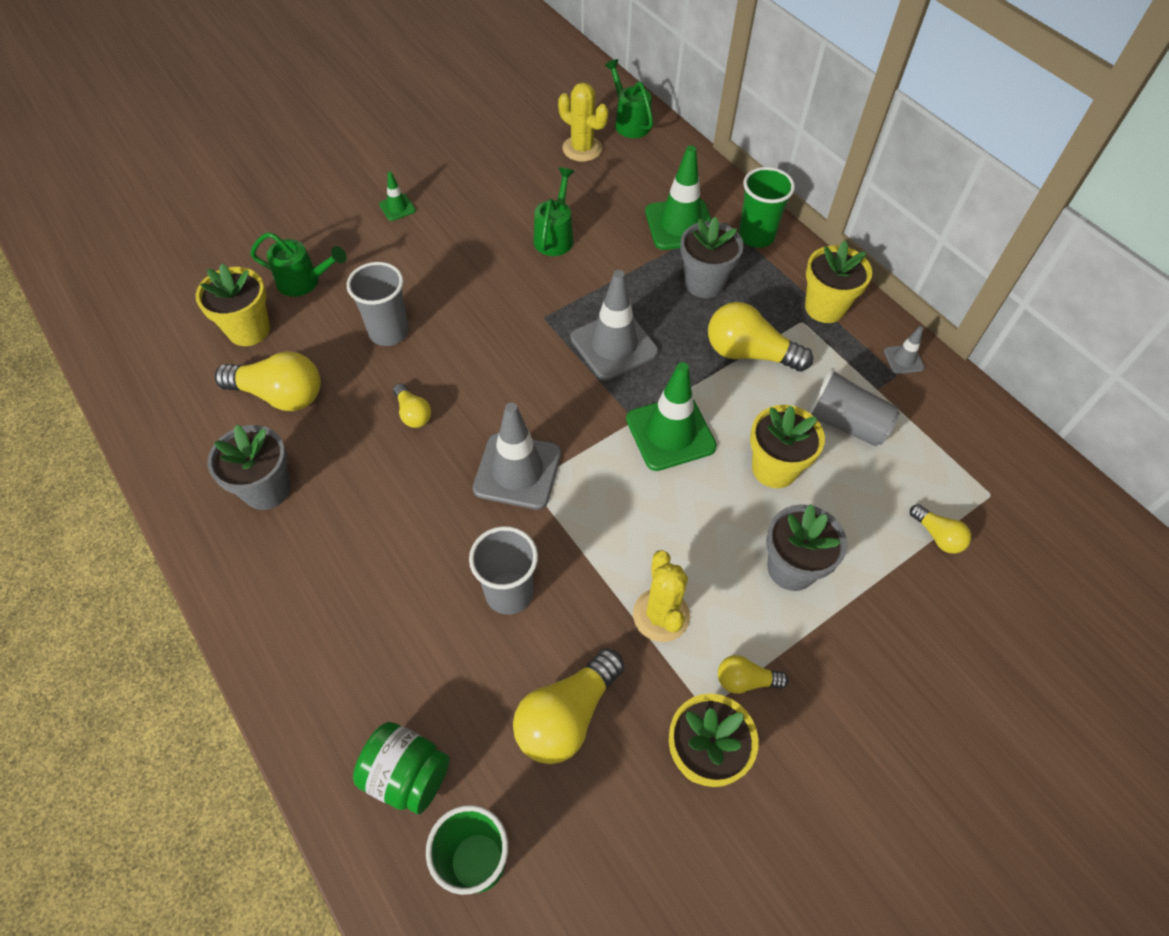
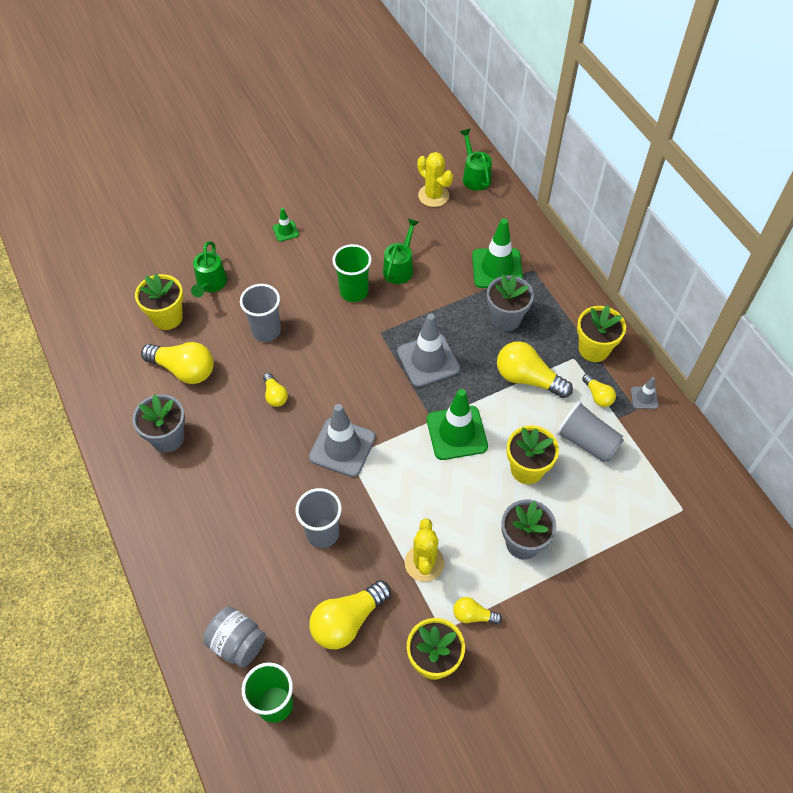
camera: 10 degrees right, 0 degrees up
(304, 282) = (210, 284): green watering can -> green watering can turned 75 degrees clockwise
(407, 775) = (237, 643): green jar -> grey jar
(756, 236) = (554, 284): green cup -> green cup (354, 291)
(937, 536) = (634, 534): yellow light bulb -> yellow light bulb (598, 396)

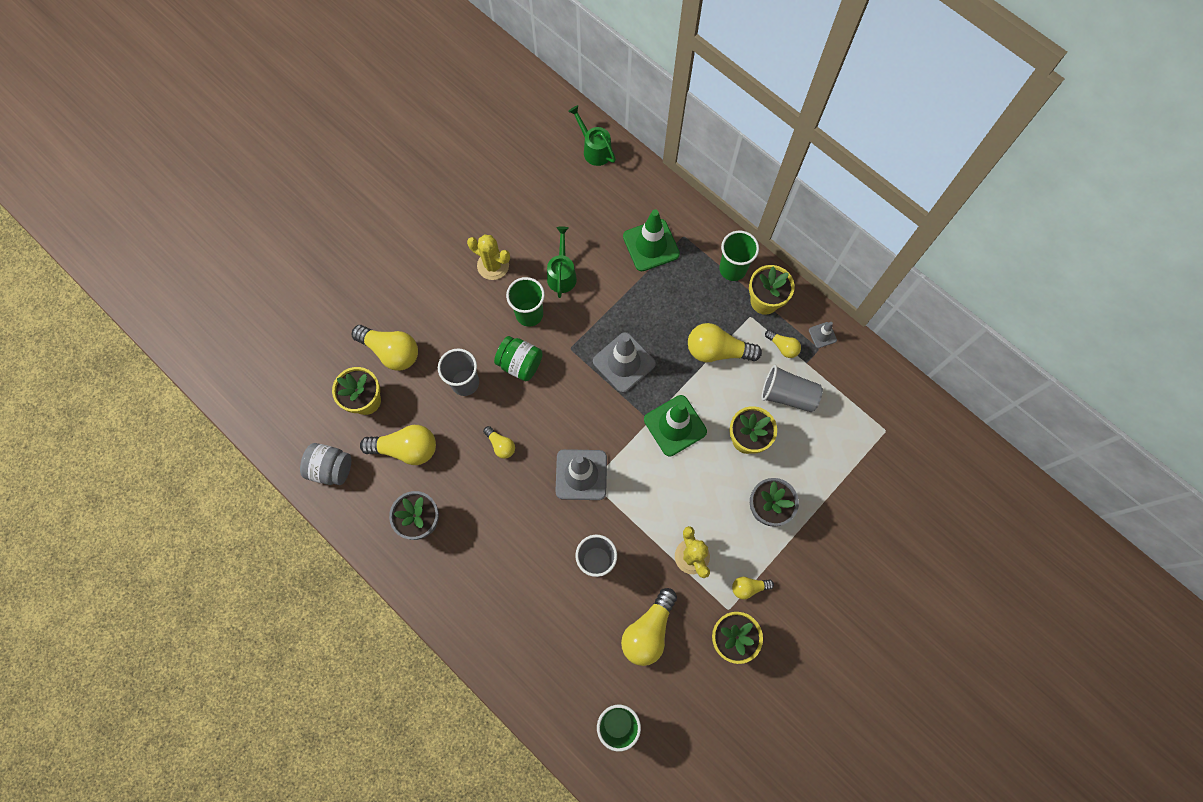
camera: 20 degrees left, 15 degrees up
(210, 284) = (391, 351): green watering can -> yellow light bulb
(237, 643) = (565, 684): grey jar -> grey jar (331, 468)
(285, 231) = (438, 269): green traffic cone -> none
(326, 331) = (520, 364): none -> green jar
(433, 195) = (563, 184): yellow cactus -> yellow cactus (493, 265)
(505, 318) = (677, 296): grey flower pot -> none
(571, 312) = (732, 269): none -> green cup

